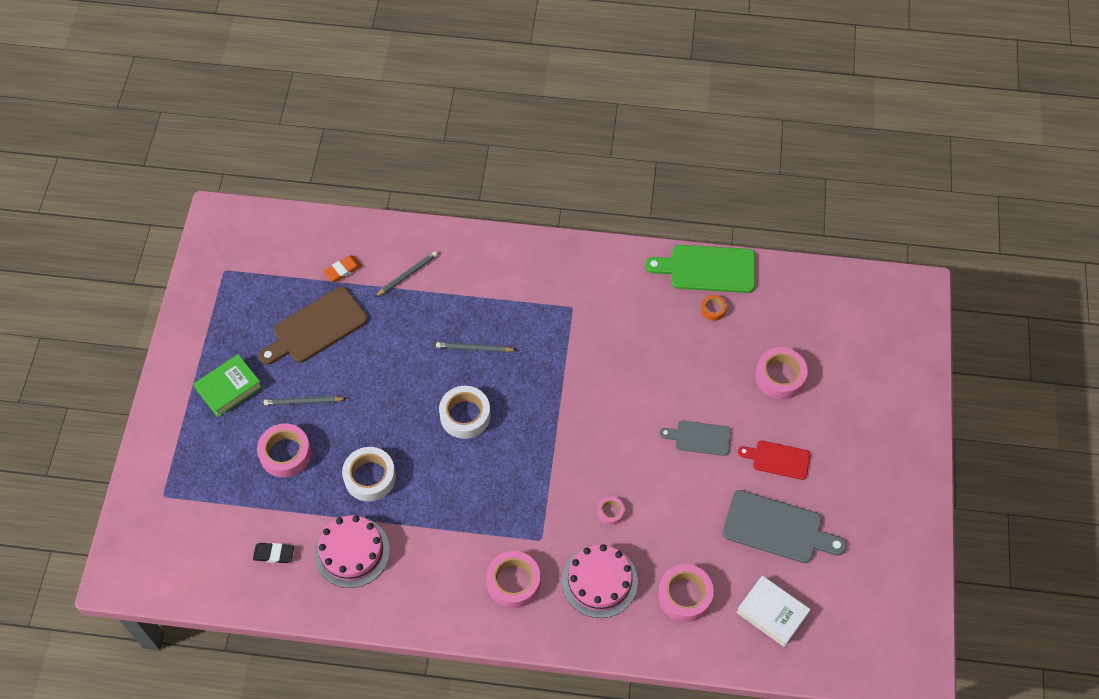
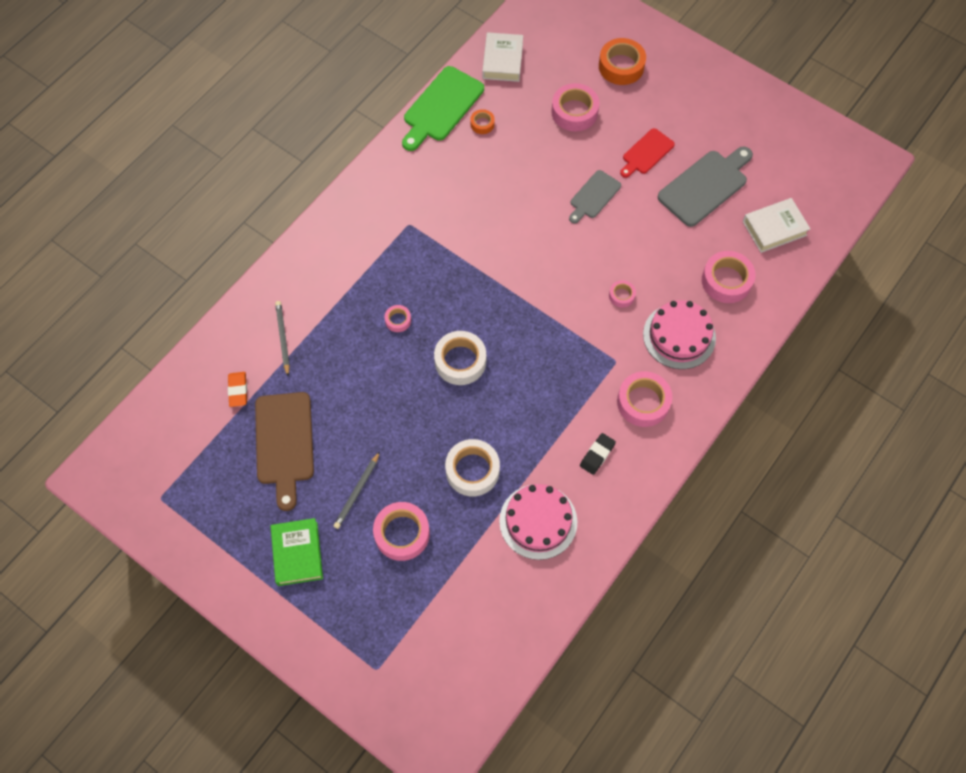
camera: 60 degrees left, 5 degrees up
(274, 554) = (500, 592): black eraser -> black eraser (597, 455)
(474, 348) = (398, 320): grey pencil -> pink tape
(792, 290) = (502, 61): none -> white book
(860, 390) = (621, 66): none -> orange tape

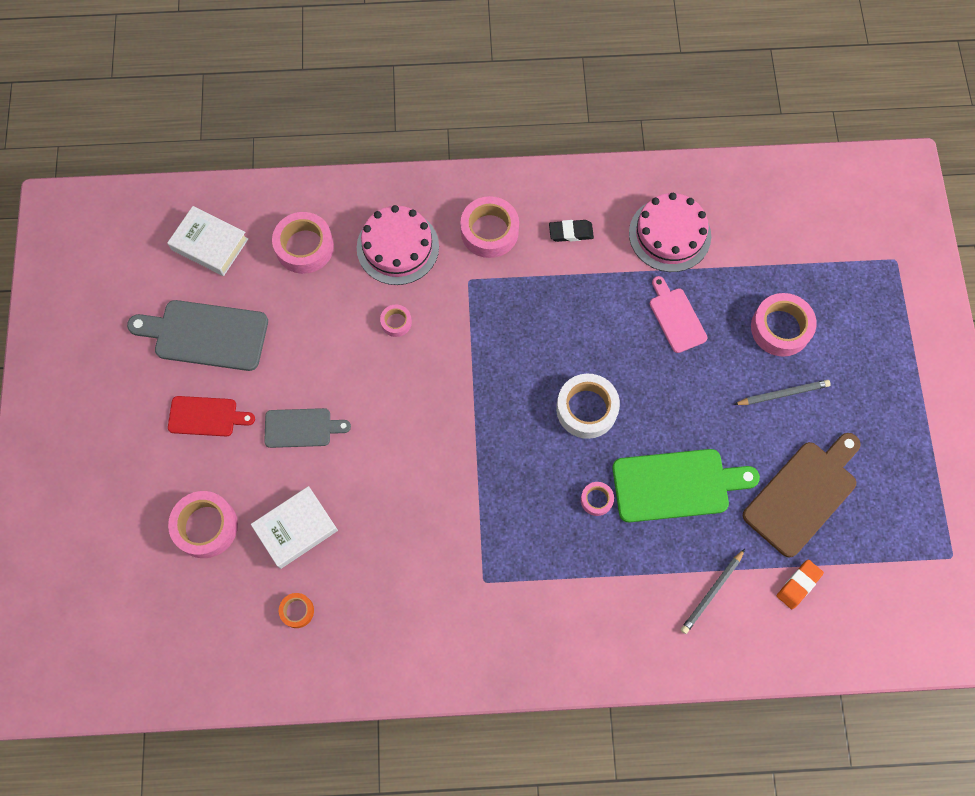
camera: 130 degrees left, 5 degrees up
(297, 553) = (877, 396): green book -> none
(441, 107) = (309, 675): green cutting board -> green cutting board (676, 485)
(472, 470) = (676, 317): white tape -> pink cutting board
(502, 61) = (190, 660): white book -> white book (296, 529)
(621, 66) = (103, 525): orange tape -> none

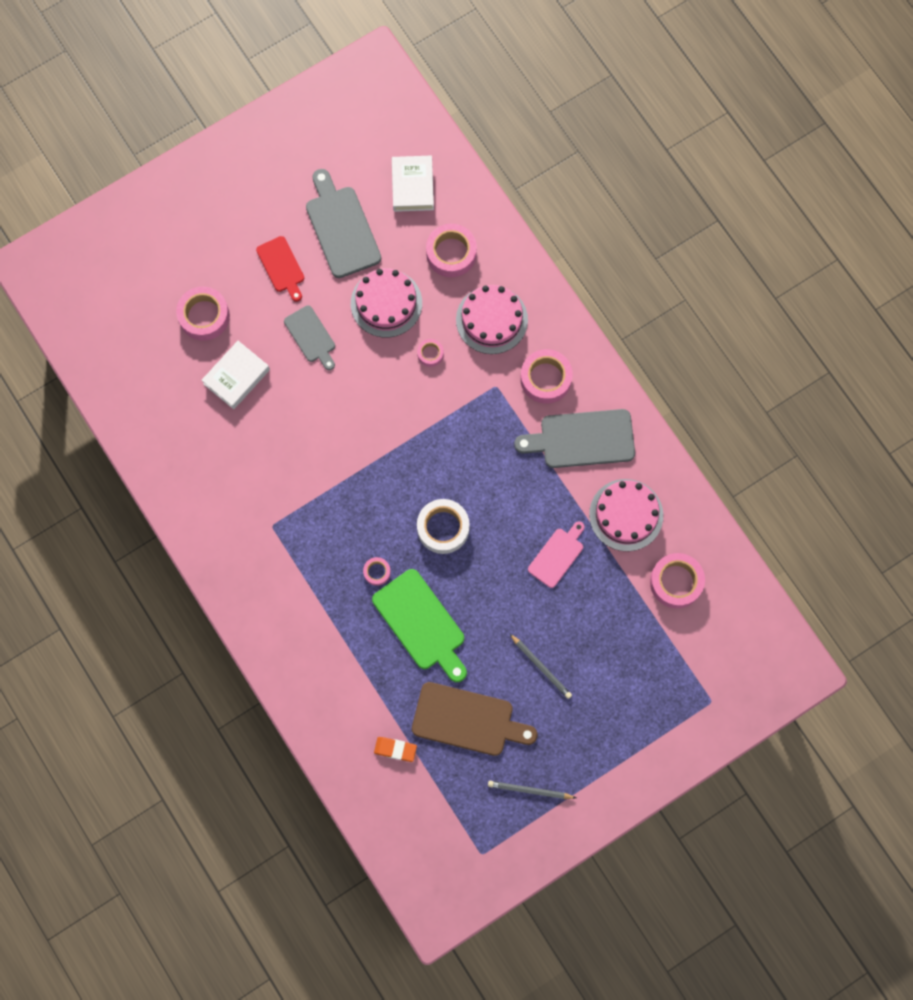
camera: 60 degrees right, 5 degrees up
(296, 529) = (236, 377): white book -> white book turned 75 degrees counterclockwise
(297, 611) = (181, 412): orange tape -> none
(315, 335) = (386, 303): none -> pink cake
(571, 232) = (582, 439): black eraser -> grey cutting board
(712, 592) = (354, 689): grey pencil -> grey pencil (530, 790)
(780, 328) = (595, 639): pink tape -> pink tape (676, 582)

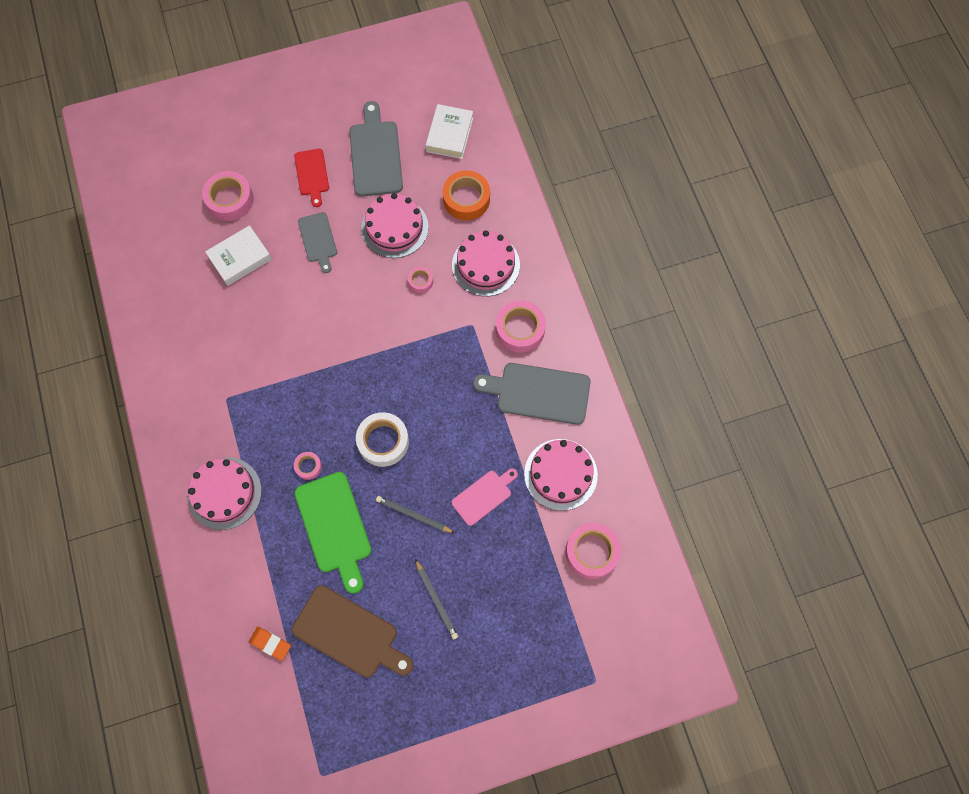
camera: 15 degrees right, 5 degrees down
(302, 620) = (224, 493): none -> pink cake
(451, 253) = (466, 199): pink tape -> orange tape
(530, 790) = (389, 722): grey pencil -> grey pencil (414, 515)

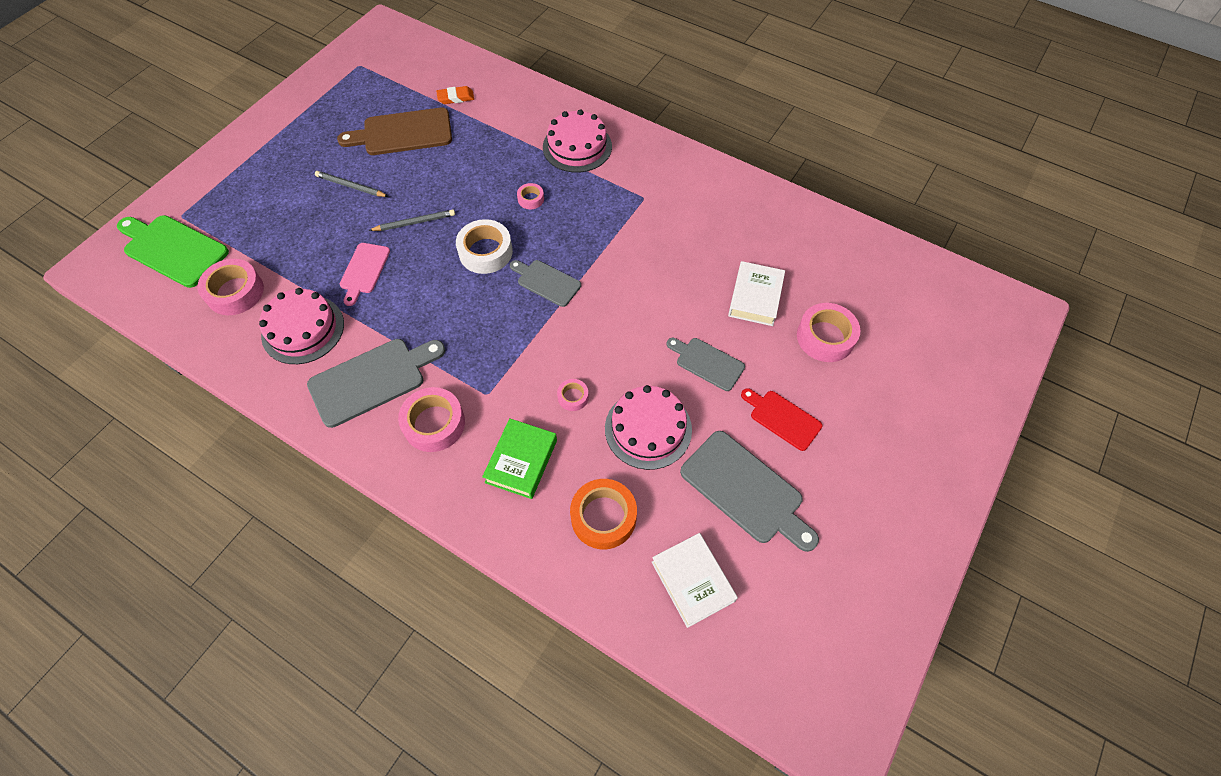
camera: 140 degrees right, 10 degrees down
(334, 527) = (472, 179): green cutting board -> green cutting board (173, 249)
(363, 380) = (546, 282): none -> grey cutting board
(485, 265) = (521, 461): pink cake -> green book

